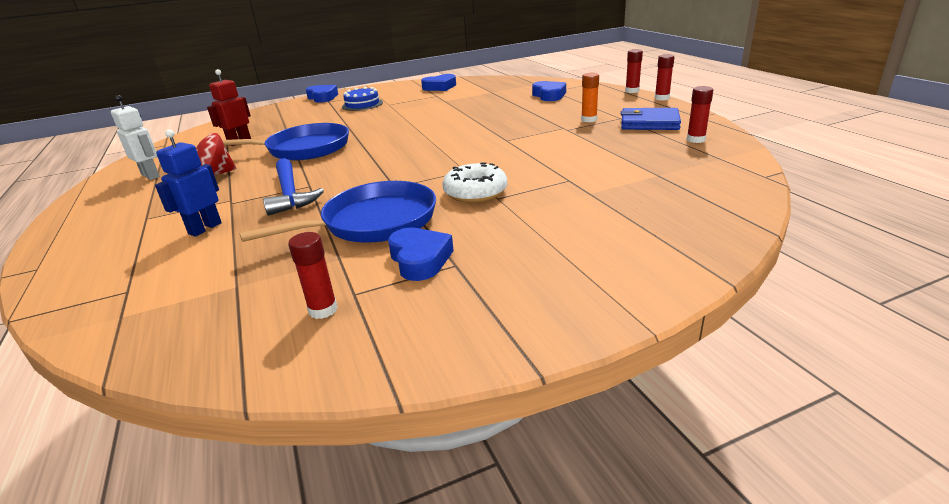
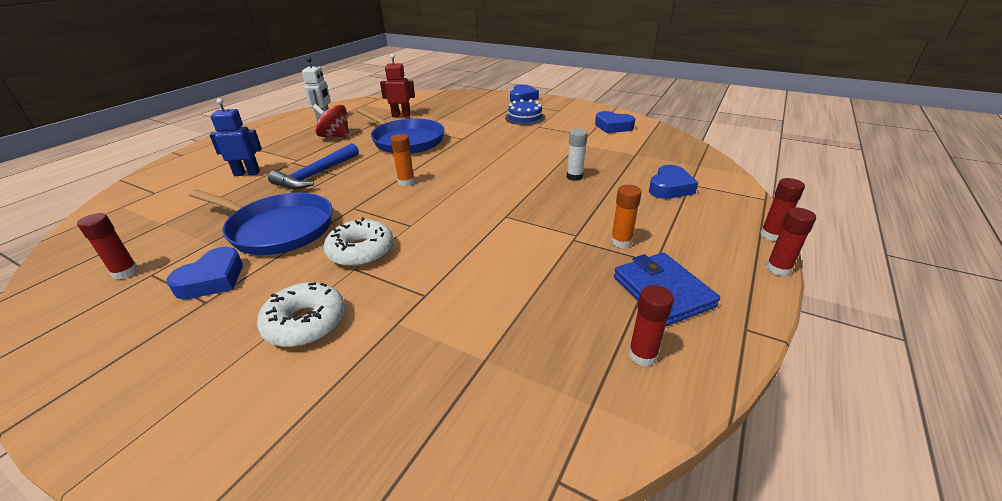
camera: 50 degrees right, 5 degrees up
(388, 161) = (406, 182): none -> orange glue stick
(490, 112) = (574, 177): none -> white glue stick
(549, 223) = (305, 323): none -> white donut

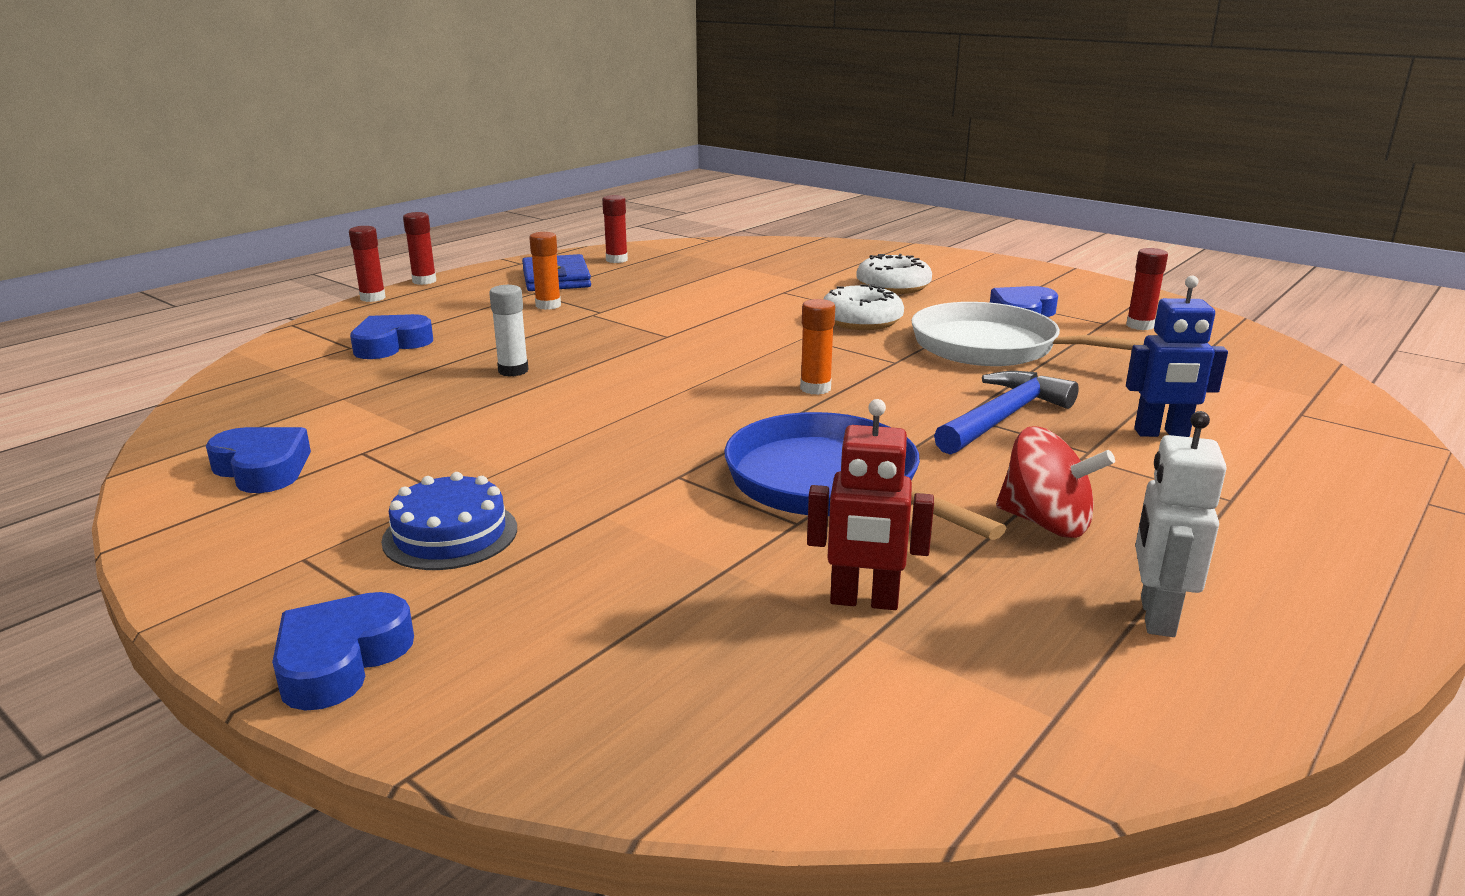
camera: 170 degrees left, 10 degrees down
(278, 229) = (992, 347): blue pan -> white pan

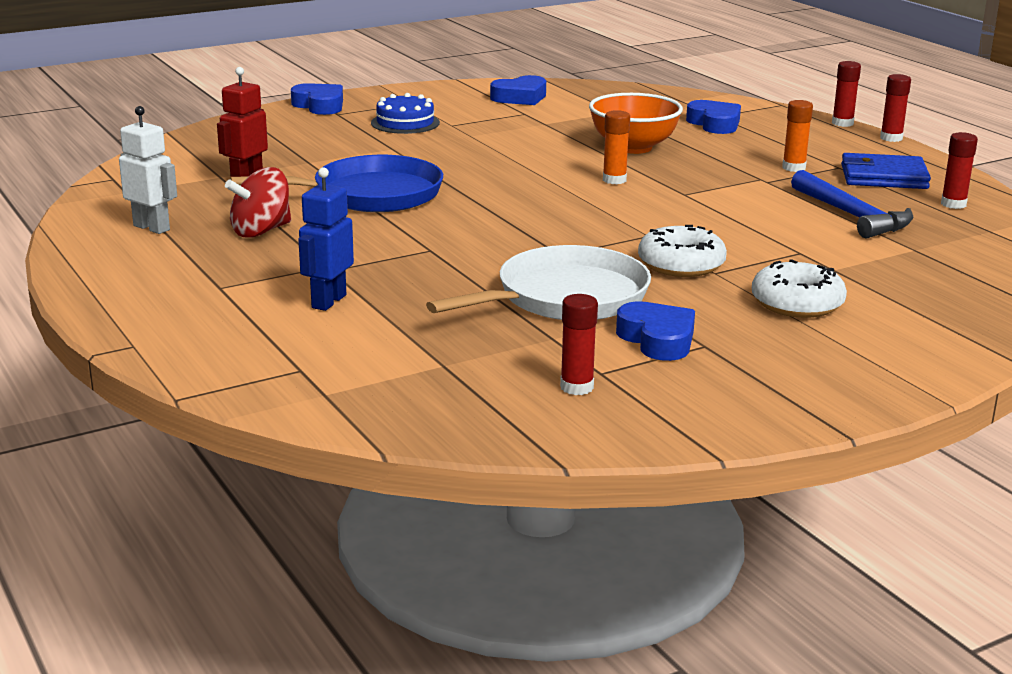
camera: 110 degrees right, 0 degrees up
(513, 371) = (633, 147): white glue stick -> orange bowl
(815, 388) = (524, 218): orange glue stick -> orange glue stick (614, 180)
(1002, 417) = (412, 260): blue hammer -> blue hammer (852, 215)

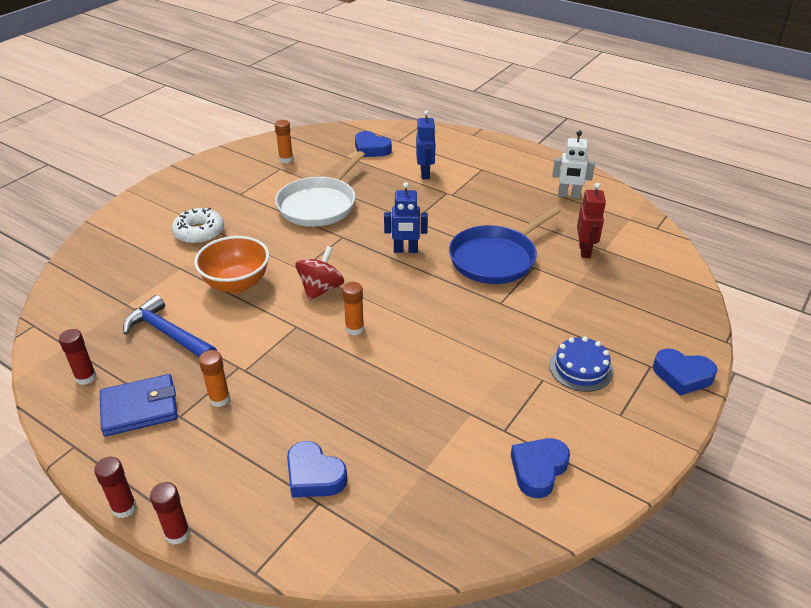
camera: 155 degrees right, 15 degrees up
(261, 231) = (513, 208): red spinning top -> red spinning top (321, 289)
(481, 223) = (405, 250): none -> blue robot
(576, 387) = (286, 159): red glue stick -> orange glue stick
(633, 147) = (367, 390): orange bowl -> orange bowl (236, 284)
(657, 339) = (263, 191): blue heart -> blue heart (371, 149)
(681, 264) = (271, 246): white donut -> none

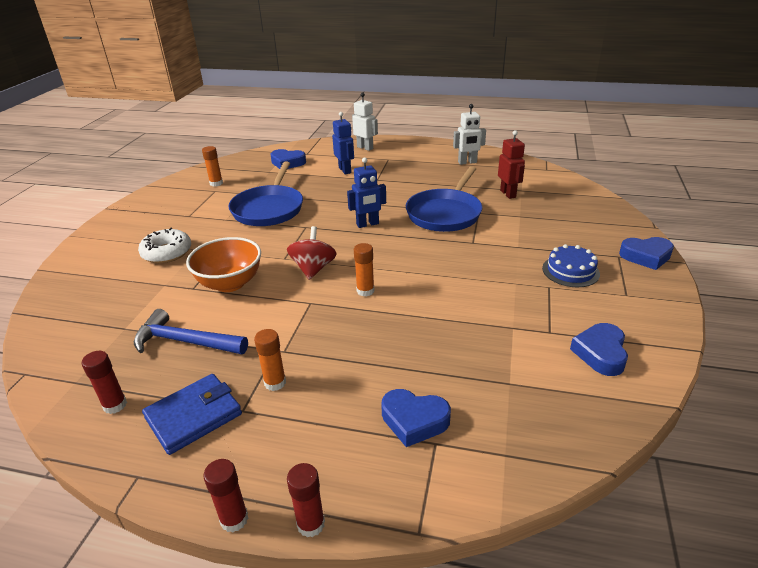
camera: 20 degrees left, 5 degrees down
(319, 205) = (269, 209): white pan -> blue pan
(466, 147) = (365, 148): none -> white robot

